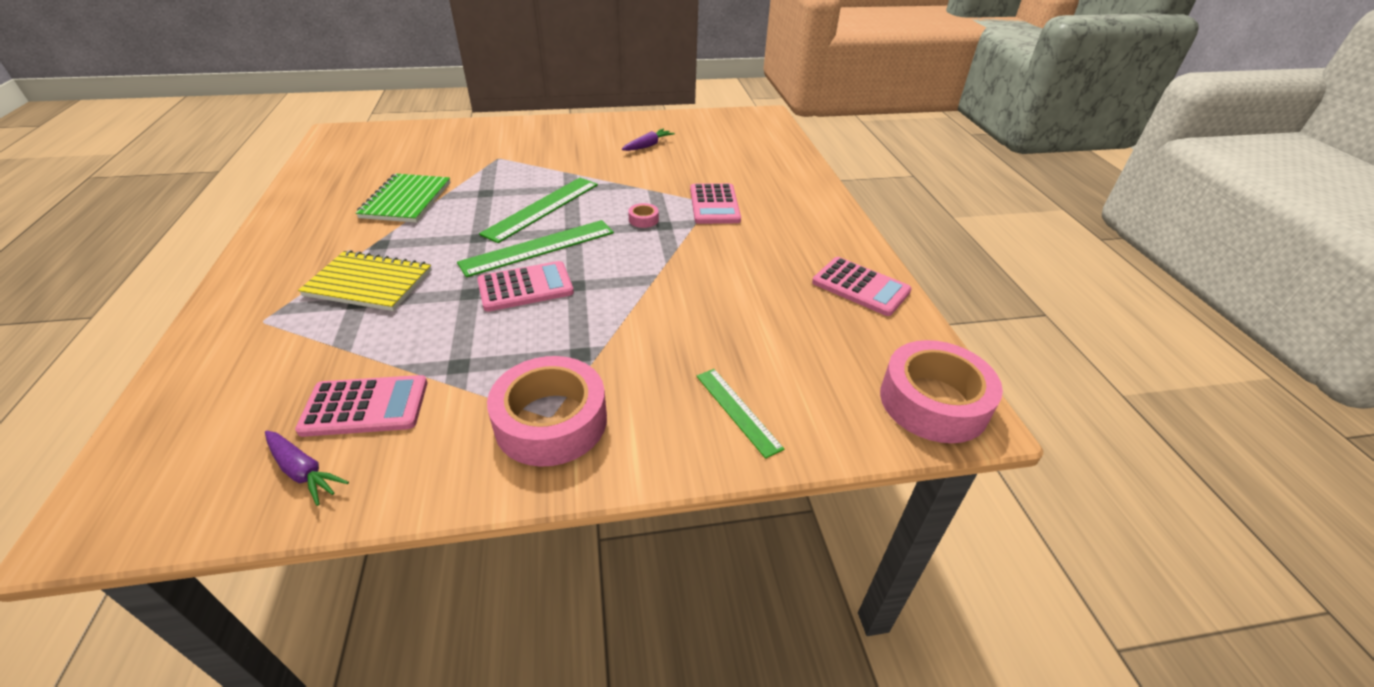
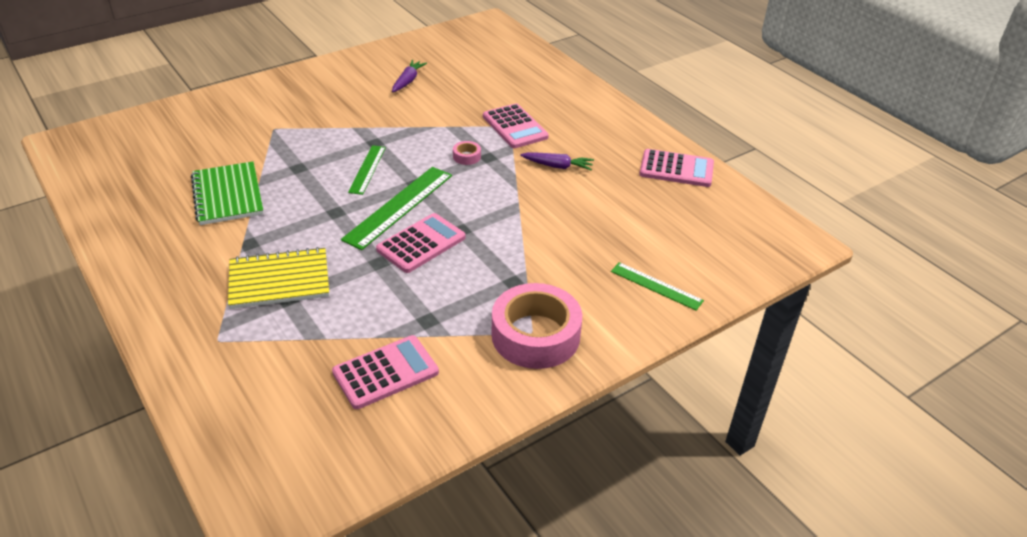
camera: 25 degrees left, 0 degrees up
(303, 471) = (388, 429): purple carrot -> purple carrot (557, 166)
(542, 208) = (367, 169): green ruler -> green ruler, size x0.60
(933, 402) = (774, 239): pink tape -> none

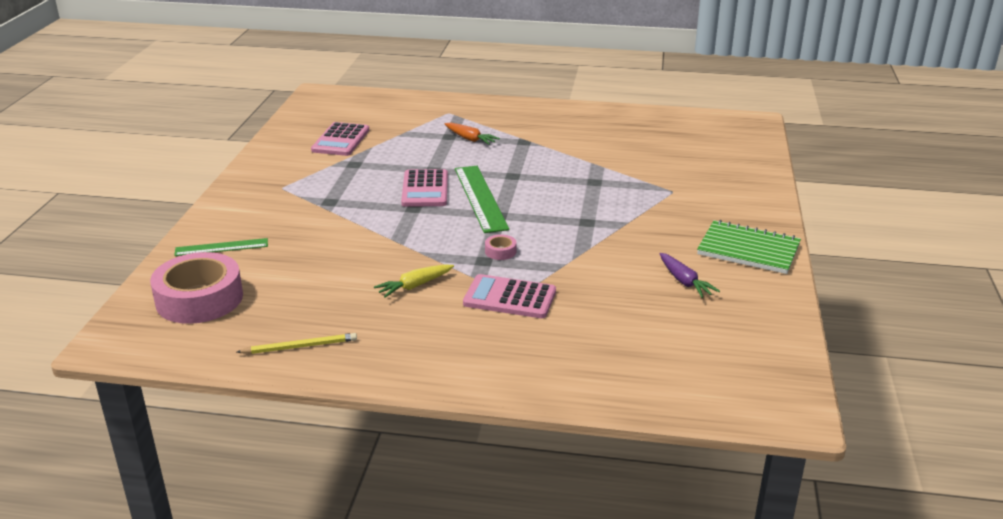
camera: 135 degrees right, 10 degrees down
(227, 195) = (594, 150): green notebook -> green notebook (748, 249)
(279, 280) = (470, 139): yellow notebook -> orange carrot
(367, 169) = (550, 205): green ruler -> none
(535, 335) = (277, 187): pink tape -> pink tape (199, 299)
(557, 166) = (414, 286): purple carrot -> yellow carrot
(676, 169) = (300, 346): pink calculator -> yellow pencil

